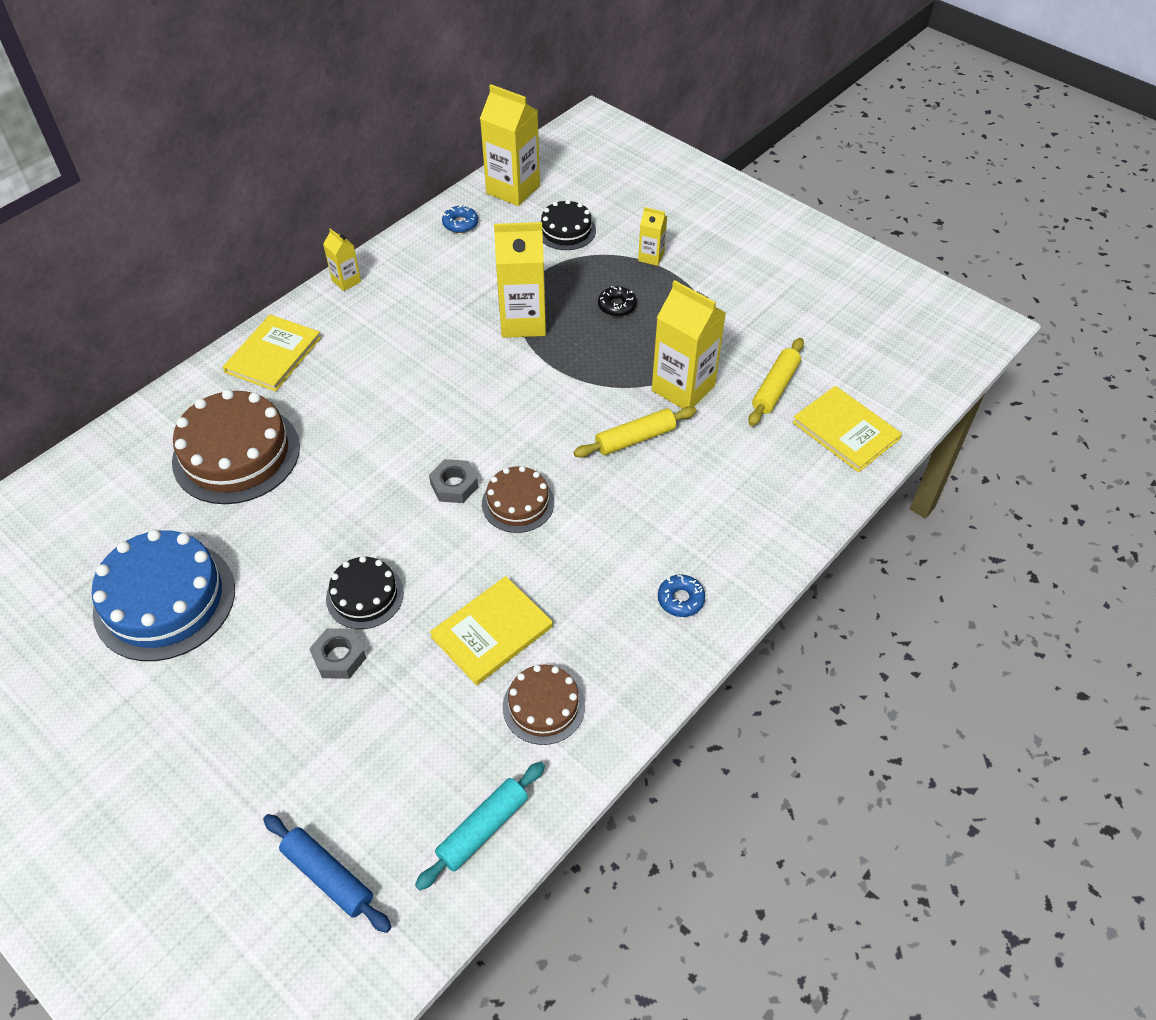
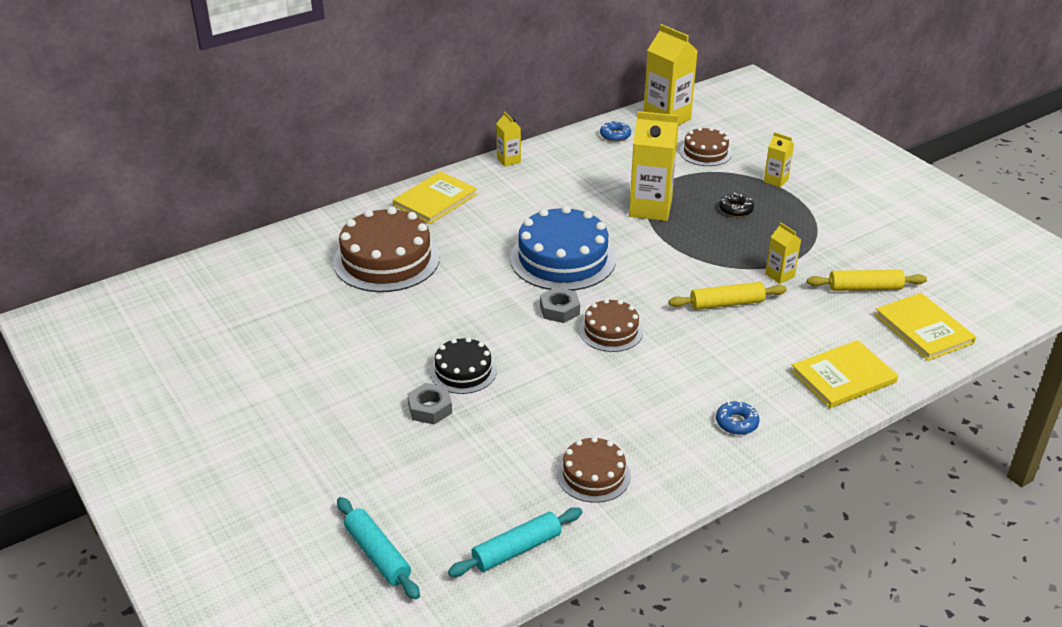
camera: 15 degrees right, 15 degrees down
(164, 600) = (301, 345): blue cake -> blue cake (562, 258)
(328, 876) = (377, 554): blue rolling pin -> turquoise rolling pin
(492, 632) = (563, 415): yellow book -> yellow book (843, 377)
(566, 230) = (705, 152): black cake -> brown cake
(683, 388) = (779, 275): yellow carton -> yellow carton, size x0.50
(775, 388) = (865, 288): yellow rolling pin -> yellow rolling pin turned 45 degrees clockwise

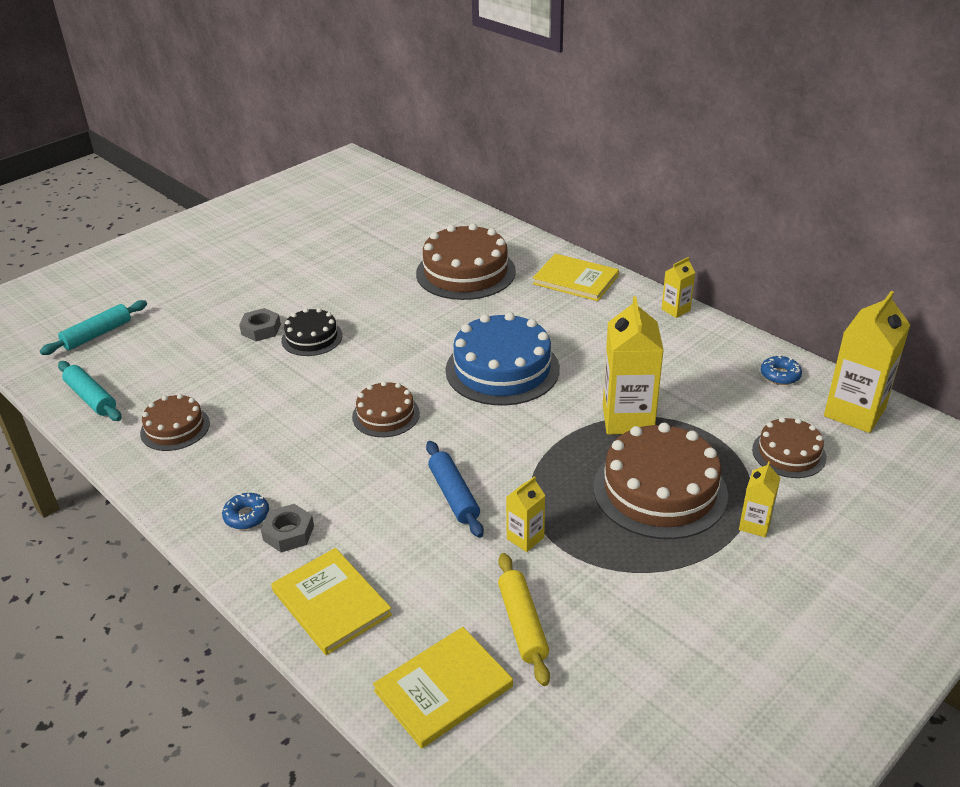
camera: 80 degrees right, 0 degrees up
(559, 310) = (413, 378): grey nut -> grey nut (288, 533)
(726, 303) = (454, 495): yellow rolling pin -> blue rolling pin
(735, 210) = (660, 490): black donut -> brown cake

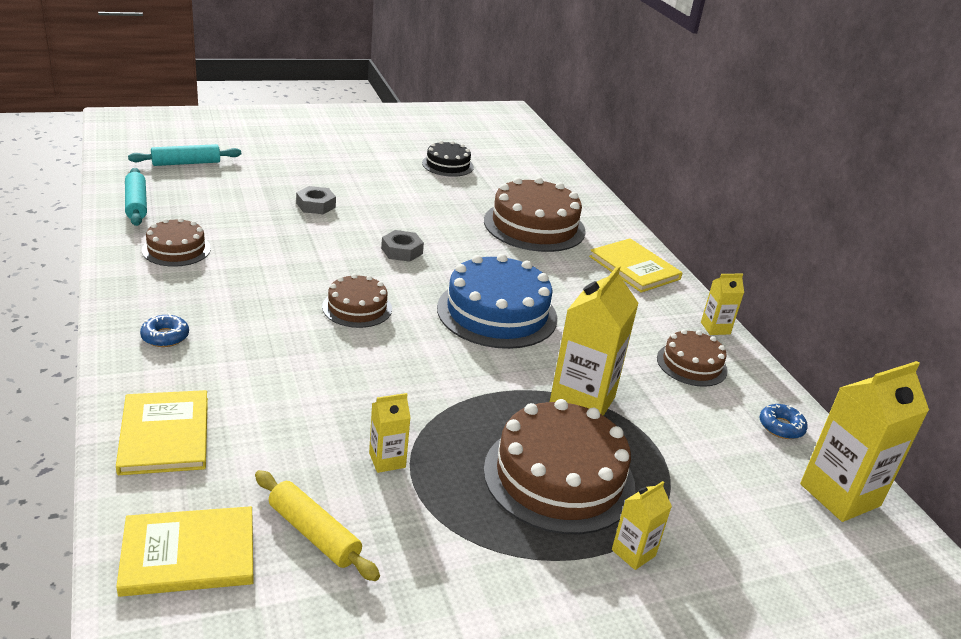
camera: 20 degrees right, 5 degrees down
(288, 533) = (185, 364): grey nut -> grey nut (402, 251)
(312, 338) = (351, 226): black cake -> black cake (447, 165)
(454, 495) = (355, 395): blue rolling pin -> none
(522, 624) = (314, 533): yellow rolling pin -> yellow rolling pin turned 60 degrees counterclockwise
(788, 453) = (730, 502): brown cake -> brown cake (691, 364)

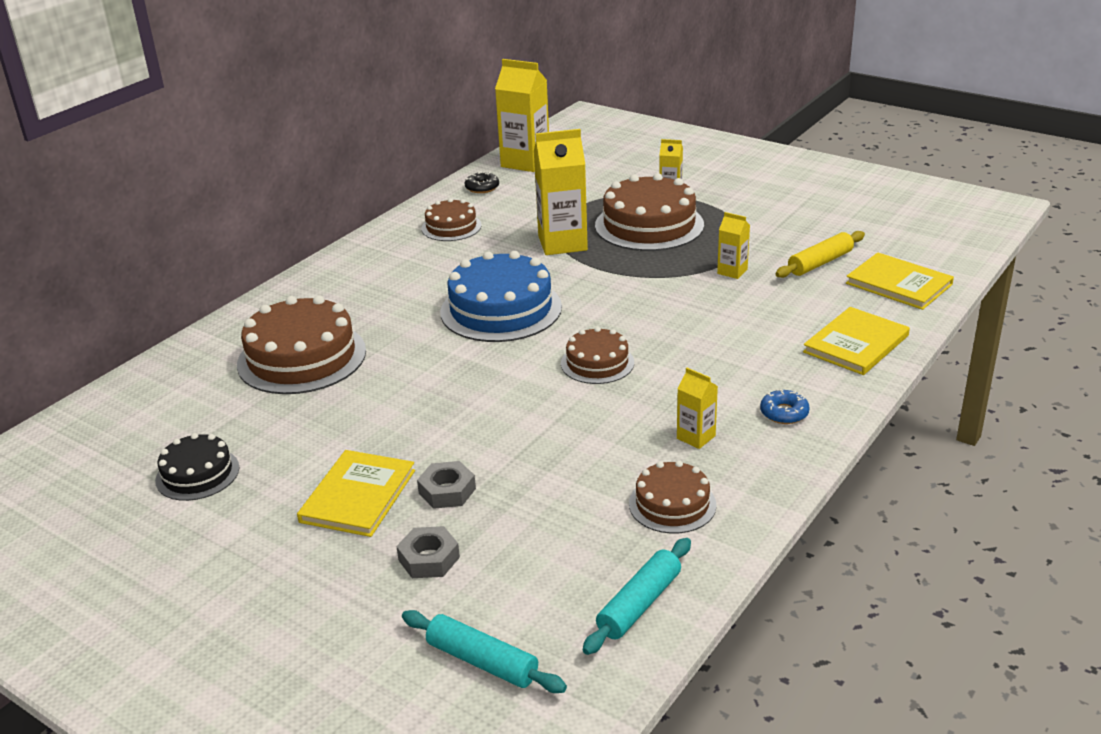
camera: 120 degrees left, 0 degrees up
(314, 533) = (820, 263): yellow rolling pin -> yellow rolling pin turned 45 degrees clockwise
(402, 251) = (467, 393): grey nut -> grey nut (429, 559)
(634, 268) = (322, 287): yellow book -> yellow book (358, 496)
(715, 328) = (382, 233): yellow carton -> yellow carton (696, 437)
(781, 427) = (482, 187): blue donut -> black donut

